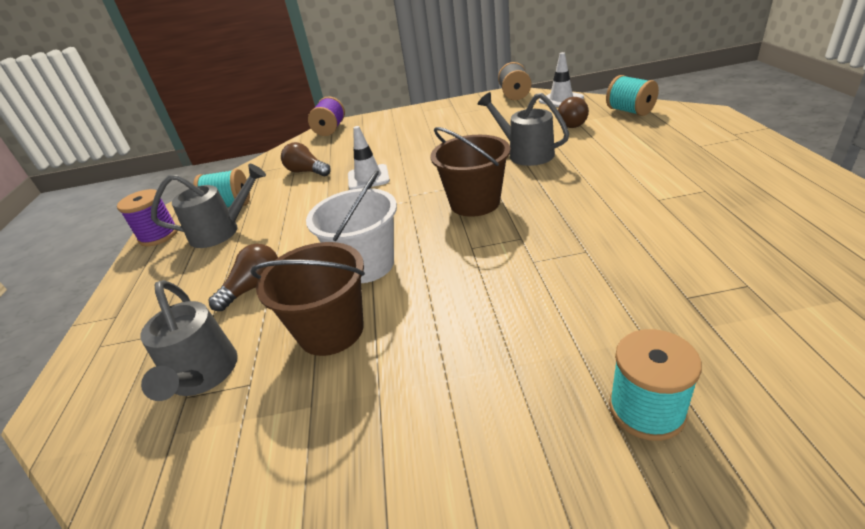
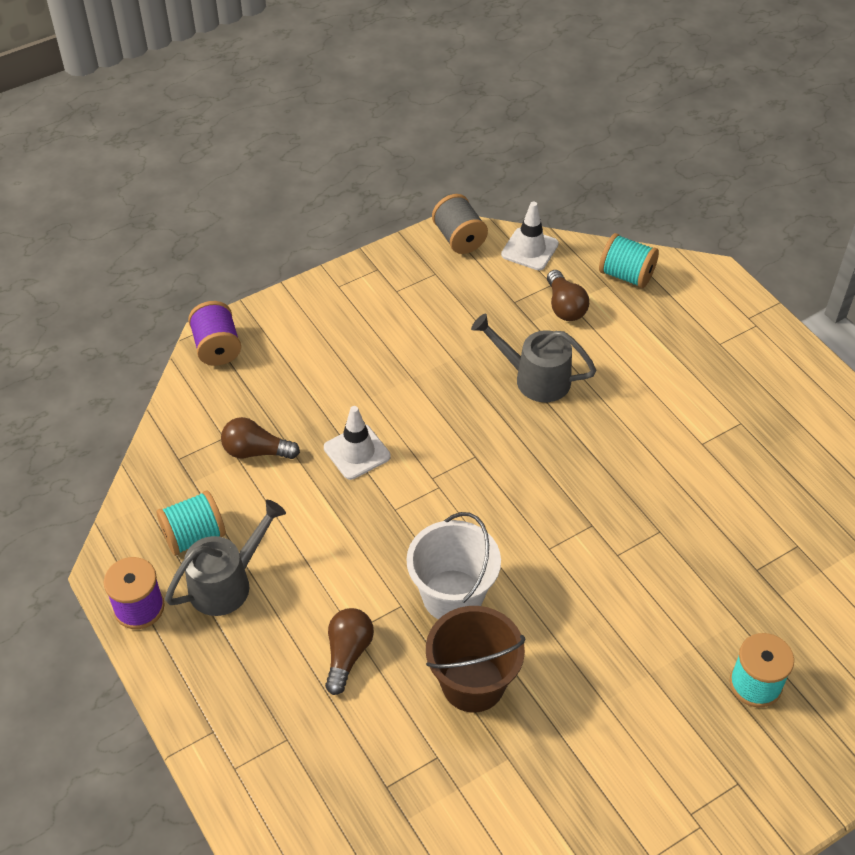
camera: 30 degrees left, 15 degrees up
(203, 376) = (385, 764): grey watering can -> none
(475, 203) = (518, 479): brown bucket -> none

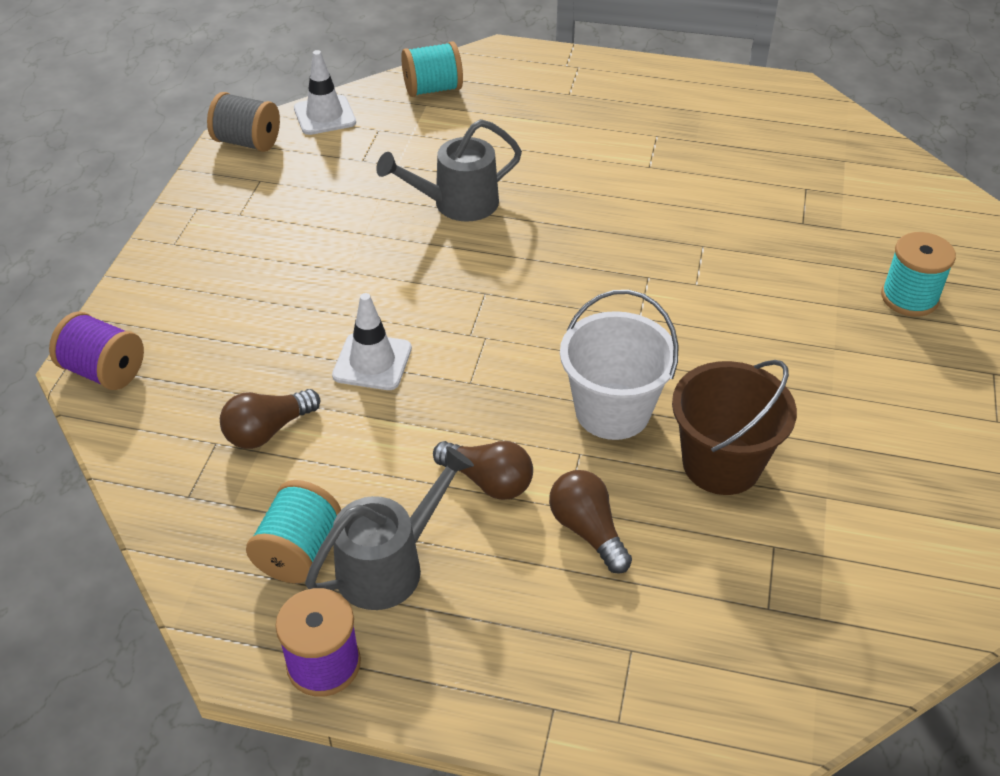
camera: 45 degrees left, 5 degrees down
(227, 582) = (390, 564): grey watering can -> grey watering can turned 45 degrees clockwise
(564, 306) = (411, 138): brown light bulb -> brown light bulb (488, 481)

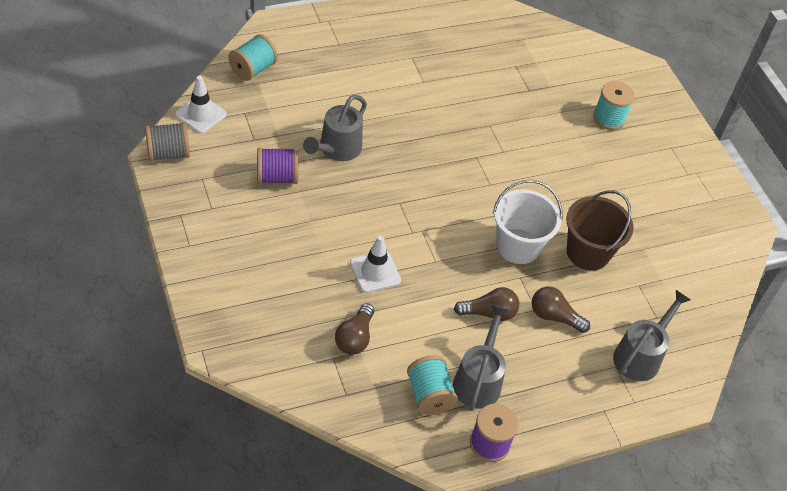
camera: 40 degrees left, 5 degrees up
(104, 371) = (228, 345): purple spool -> purple spool (277, 177)
(690, 654) = (640, 355): none -> grey watering can

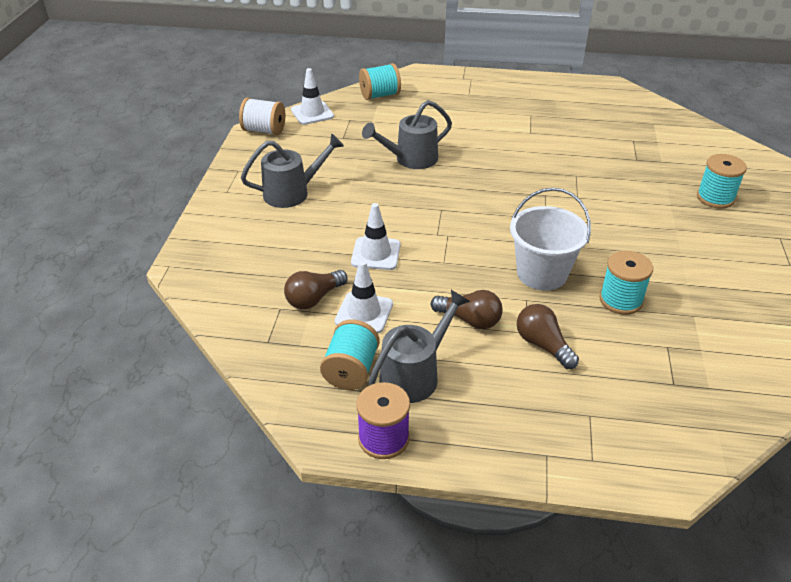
camera: 35 degrees right, 10 degrees down
(168, 153) = (264, 130): grey spool -> white spool
(277, 177) = (341, 165): purple spool -> none
(404, 337) = (364, 313): none -> white traffic cone
(588, 252) = (621, 300): brown bucket -> turquoise spool
(640, 355) = (630, 415): grey watering can -> grey watering can (293, 193)

